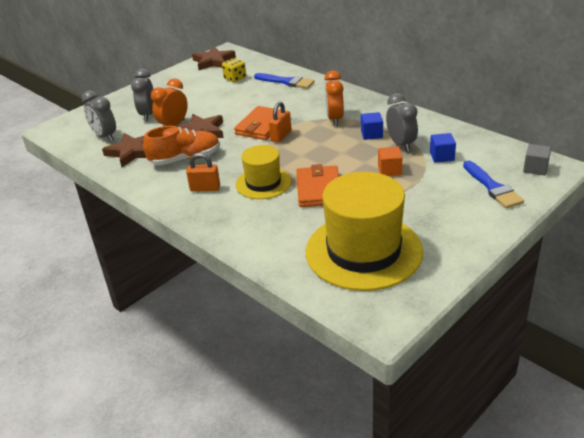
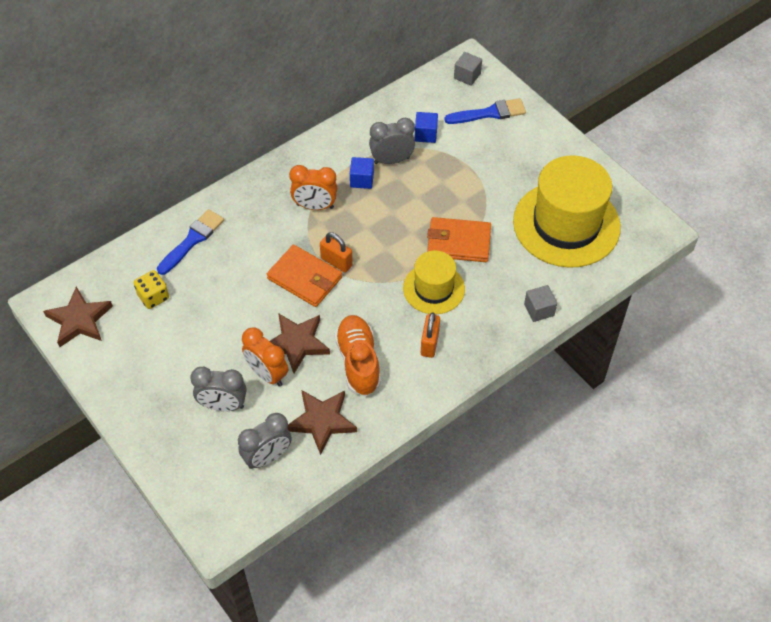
camera: 85 degrees left, 20 degrees up
(249, 244) = (539, 310): none -> grey cube
(389, 170) = (439, 179): orange cube -> none

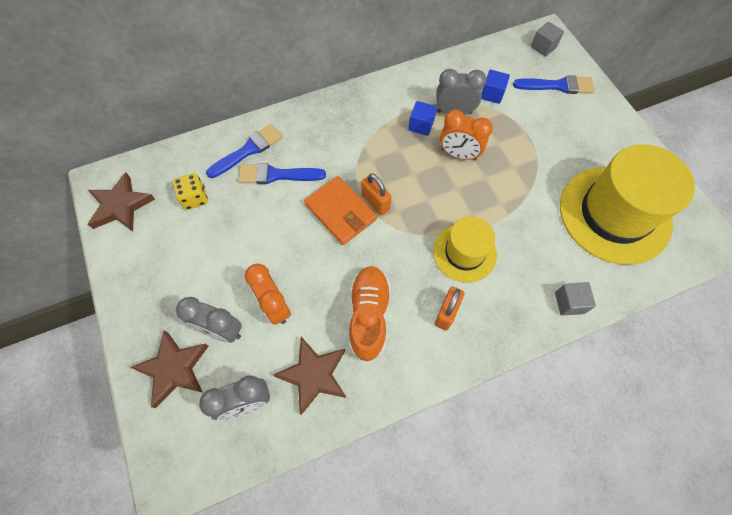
camera: 15 degrees right, 10 degrees up
(229, 258) = (276, 175): none -> blue brush
(297, 343) = (313, 280): brown star -> brown star (174, 369)
(315, 206) = (370, 142): orange clock -> orange clock (458, 154)
(458, 242) = (500, 209): orange wallet -> none

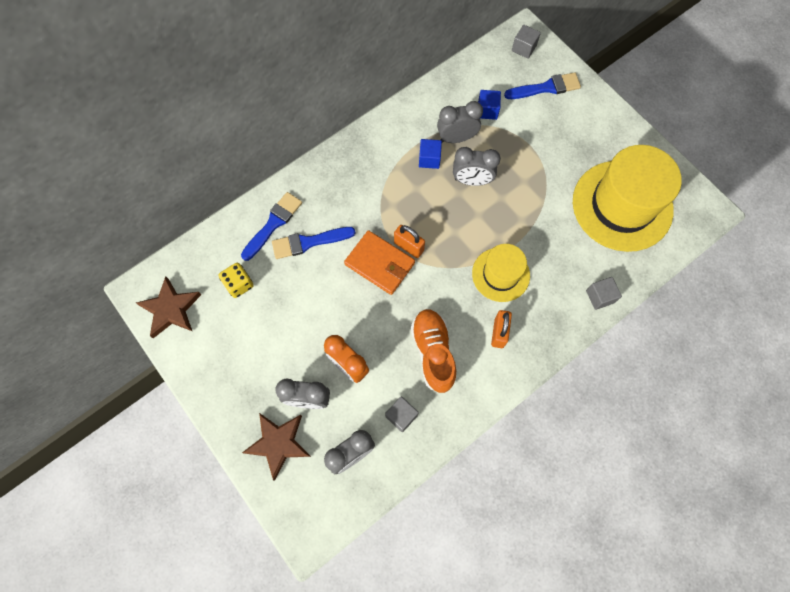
camera: 15 degrees left, 5 degrees up
(314, 375) = (401, 416): brown star -> grey cube
(458, 154) = (472, 180): orange clock -> grey clock

